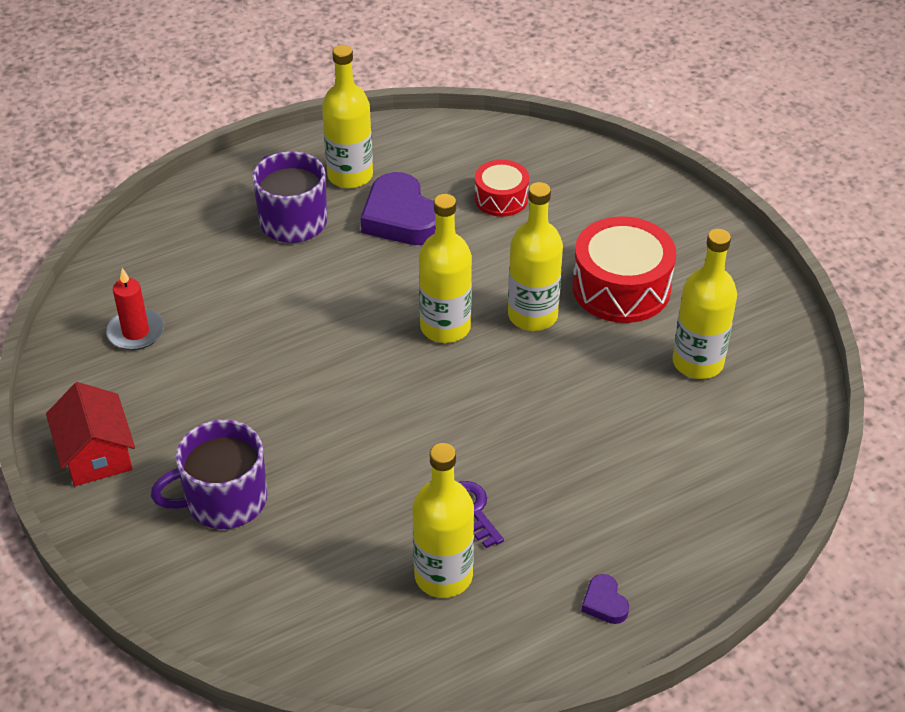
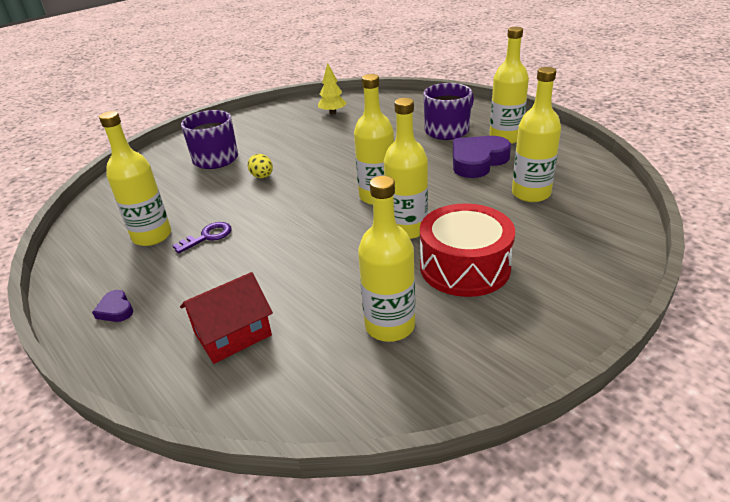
camera: 80 degrees right, 10 degrees down
(96, 453) = (245, 123): red house -> red house (232, 334)
(136, 332) = (333, 113): red candle -> yellow tree
(325, 441) = (262, 177): none -> yellow egg
(501, 198) = (531, 193): red drum -> yellow bottle
(604, 603) = (116, 310): purple heart -> purple heart turned 90 degrees counterclockwise

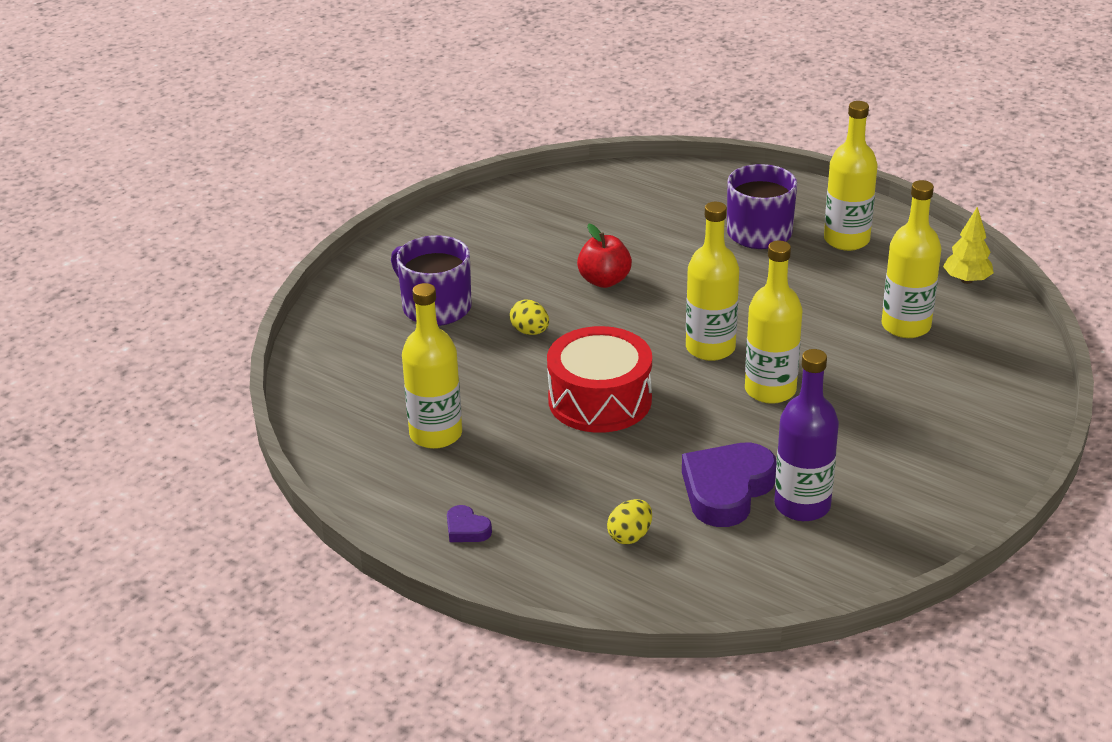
camera: 15 degrees left, 0 degrees up
(208, 237) = (514, 427): purple key -> none
(232, 334) = (630, 536): red house -> yellow egg
(330, 151) = (604, 280): none -> red apple
(333, 113) = (569, 209): yellow tree -> yellow tree (966, 280)
(390, 326) = (802, 505): yellow bottle -> purple bottle
(464, 267) = (858, 430): red drum -> red drum (600, 400)
(477, 161) = (821, 282): purple heart -> purple heart (726, 490)

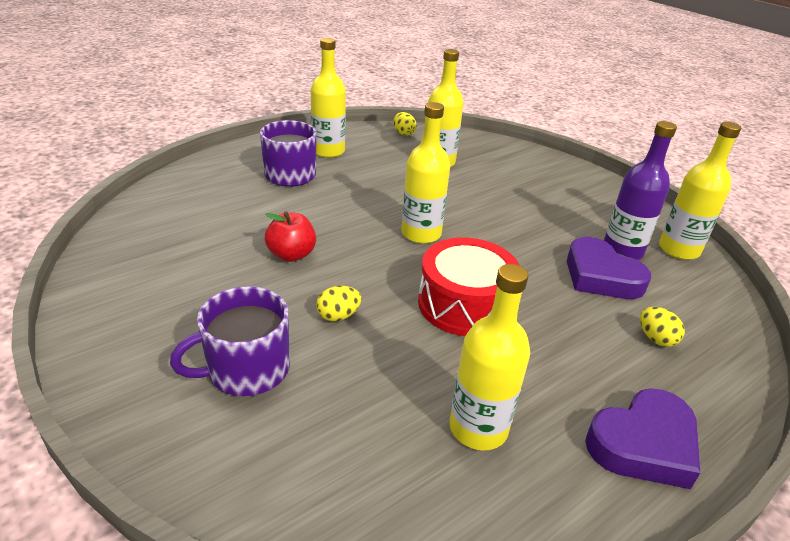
camera: 75 degrees left, 0 degrees up
(466, 529) = (643, 444): purple heart -> purple heart, size x2.18
(770, 390) = (485, 225): yellow bottle -> yellow bottle (679, 250)
(966, 280) = (403, 133): yellow tree -> yellow egg

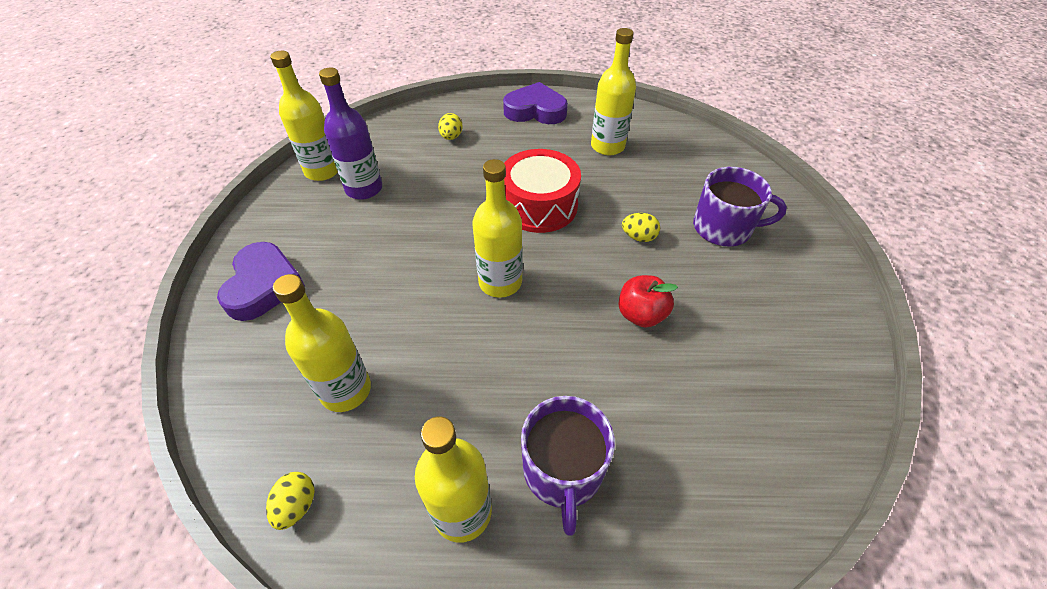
camera: 140 degrees left, 15 degrees up
(601, 276) = (415, 180): purple heart -> purple heart (263, 285)

